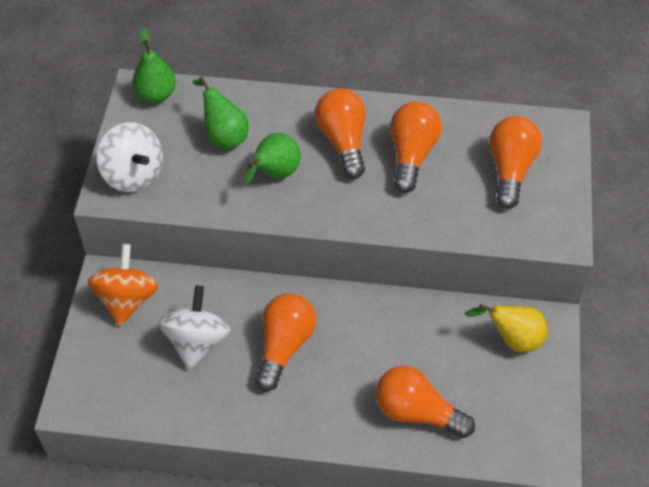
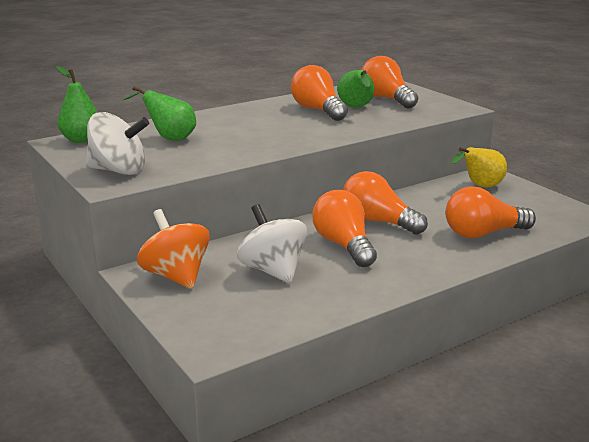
camera: 40 degrees left, 30 degrees down
(274, 174) = (237, 140): green pear -> green pear (356, 108)
(343, 142) = (263, 118): orange light bulb -> orange light bulb (378, 222)

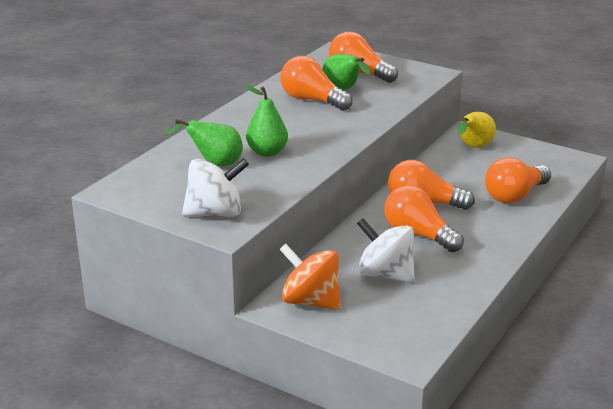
camera: 25 degrees left, 5 degrees up
(81, 140) = (129, 184): green pear -> green pear (267, 152)

